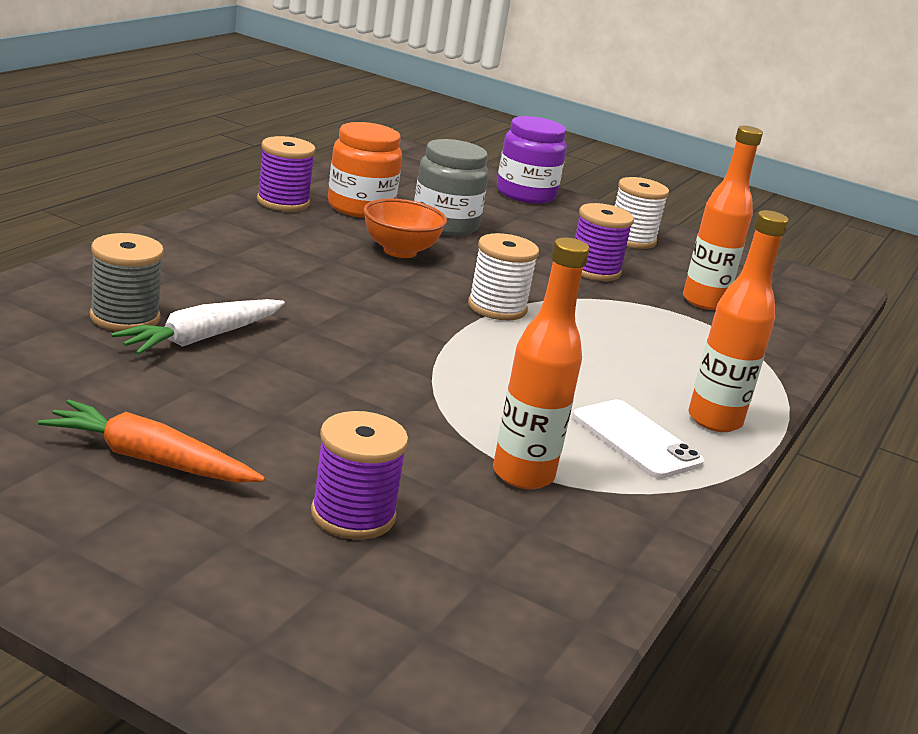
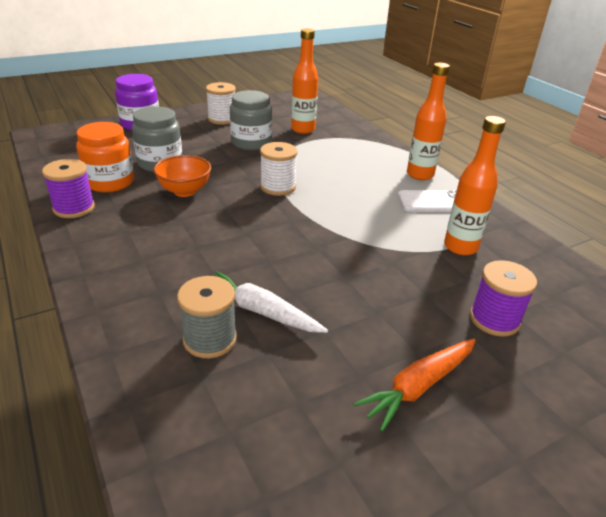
camera: 55 degrees left, 10 degrees up
(201, 338) = (260, 311): white carrot -> white carrot turned 135 degrees clockwise
(594, 270) = (251, 143): purple spool -> grey jar

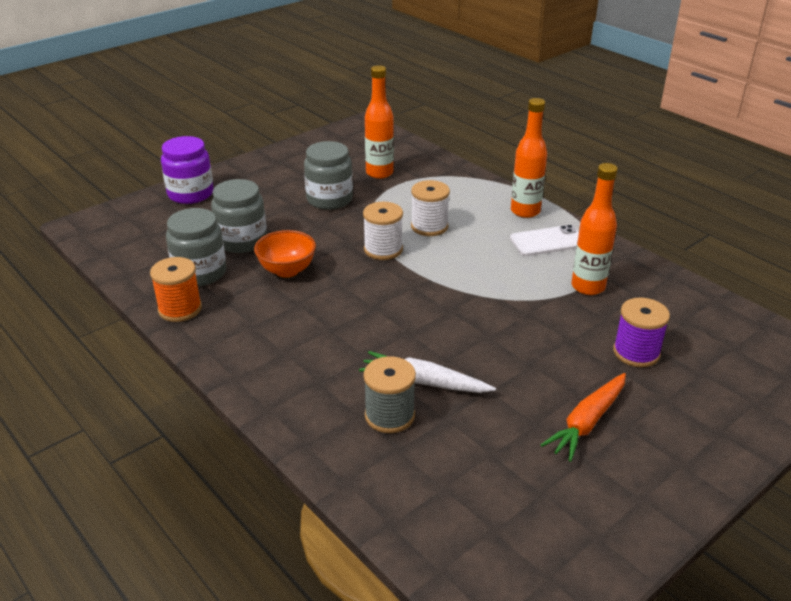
camera: 10 degrees left, 0 degrees up
(74, 208) = (180, 309): purple spool -> orange spool
(110, 182) = (200, 273): orange jar -> grey jar
(222, 119) = (281, 172): white spool -> white spool (429, 226)

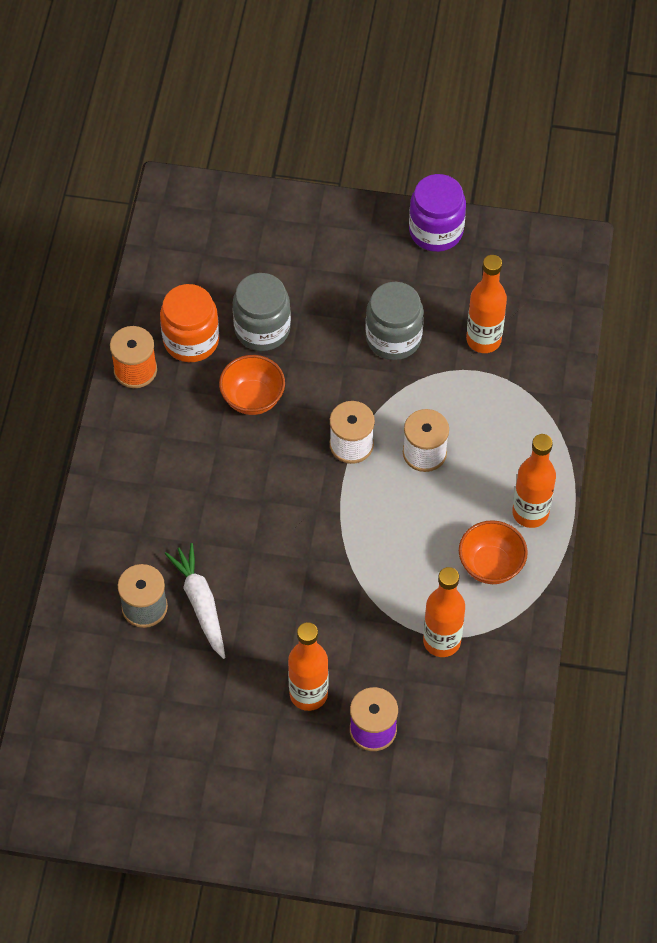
camera: 50 degrees right, 25 degrees up
(190, 194) = (295, 222): purple jar -> purple jar (436, 231)
(200, 273) = (191, 340): grey jar -> orange jar
(547, 241) = (491, 565): white phone -> orange bowl
(571, 368) = (308, 694): none -> orange bottle
(587, 422) = (250, 741): orange carrot -> none

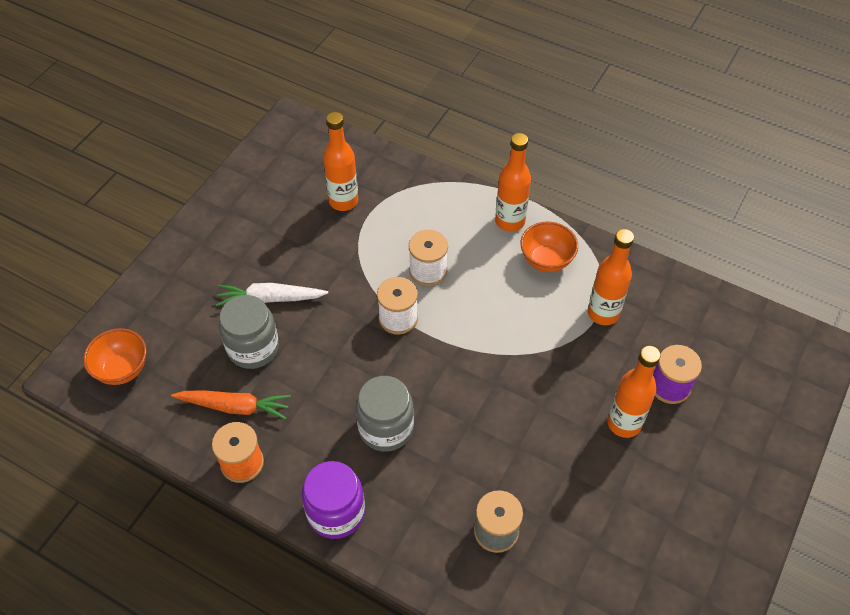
camera: 70 degrees left, 5 degrees down
(191, 340) = (235, 407): orange jar -> orange carrot
(200, 603) = (508, 482): white carrot -> white carrot (270, 299)
(253, 398) = (319, 376): orange bowl -> orange bowl (122, 369)
(393, 338) = (311, 258): grey jar -> grey jar (386, 428)
(436, 231) = (227, 199): purple jar -> purple jar (336, 512)

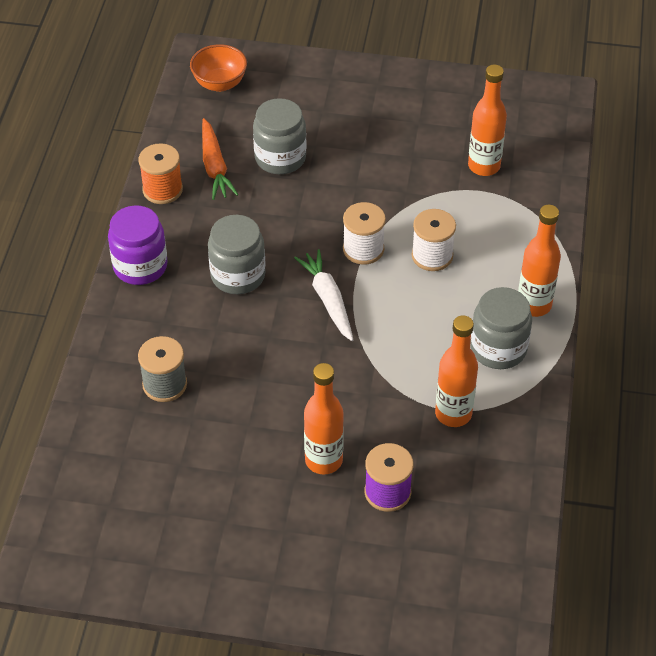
camera: 70 degrees right, 5 degrees down
(270, 299) = (339, 151): white carrot -> white carrot (328, 299)
(546, 260) = (498, 349): orange bowl -> grey jar

